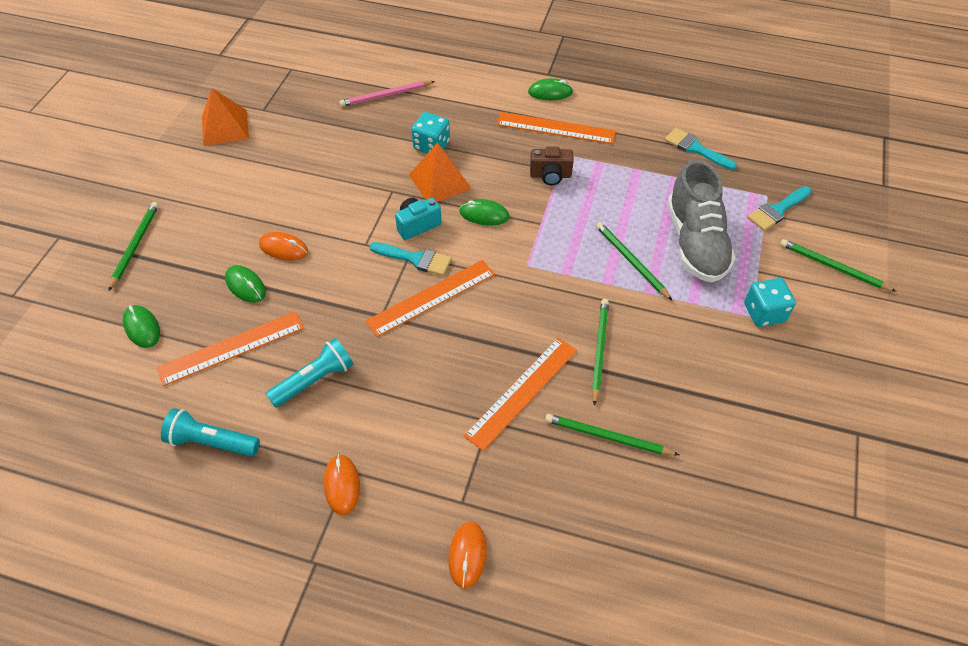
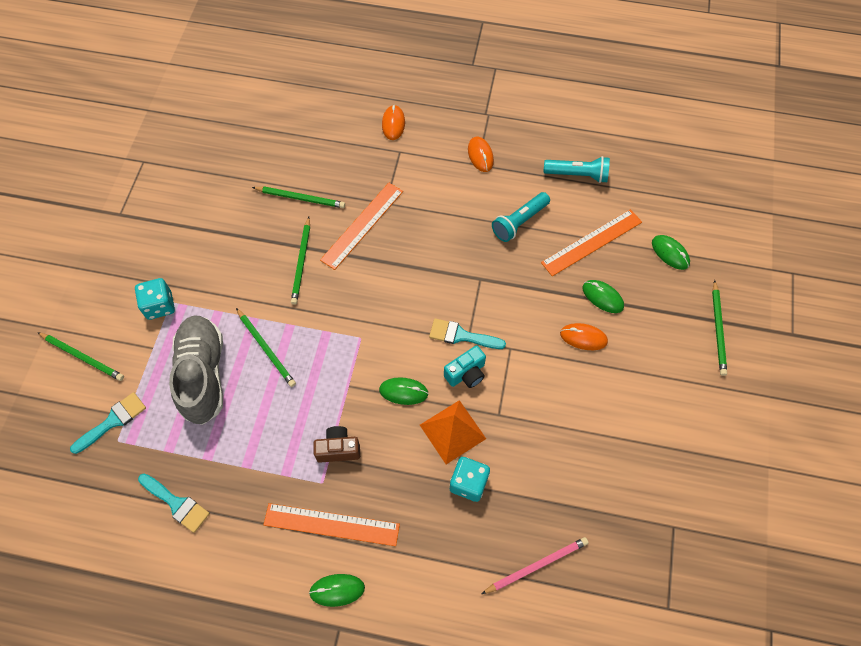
camera: 175 degrees right, 10 degrees up
(225, 127) = (705, 493): orange pyramid -> none
(431, 297) = (441, 298): orange ruler -> none

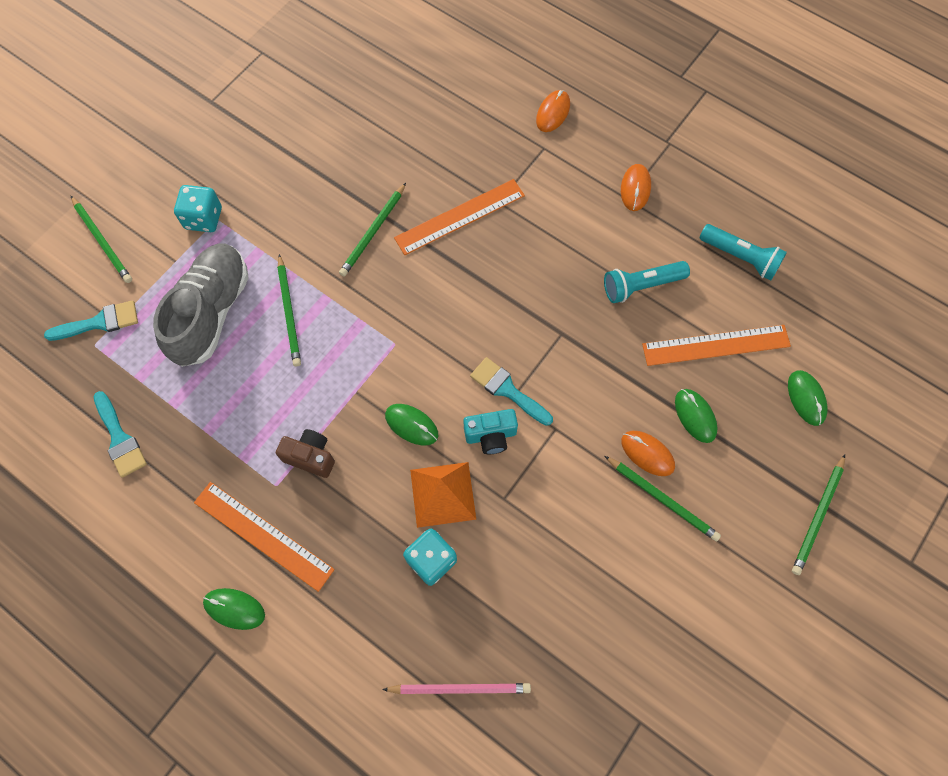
camera: 25 degrees right, 5 degrees up
(301, 198) = (407, 159): green pencil -> green pencil (662, 499)

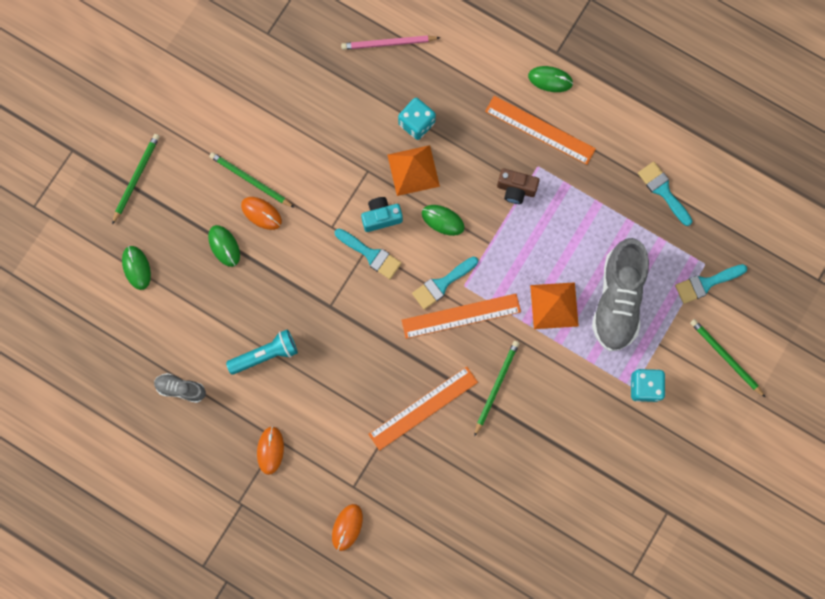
camera: 175 degrees right, 10 degrees up
(289, 312) = (554, 305): green pencil -> orange pyramid
(422, 347) = (442, 284): none -> turquoise brush
(716, 345) = (205, 307): orange ruler -> orange ruler (461, 316)
(740, 257) = (181, 389): turquoise flashlight -> grey shoe

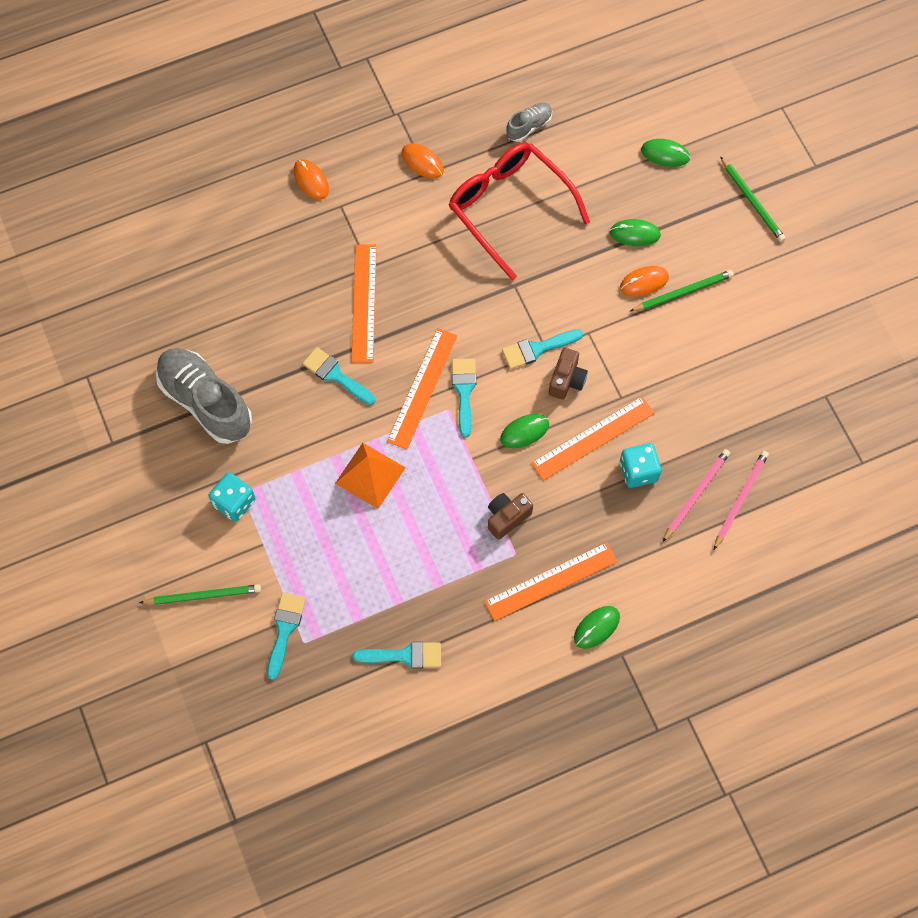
camera: 125 degrees right, 10 degrees down
(265, 355) = (509, 208): turquoise flashlight -> red glasses
(381, 217) = (566, 380): turquoise camera -> brown camera
(406, 74) = (696, 494): none -> pink pencil
(413, 170) = (593, 438): orange pyramid -> orange ruler
(496, 386) = (335, 375): green pencil -> turquoise brush
(617, 300) = (331, 535): grey shoe -> grey shoe (206, 402)

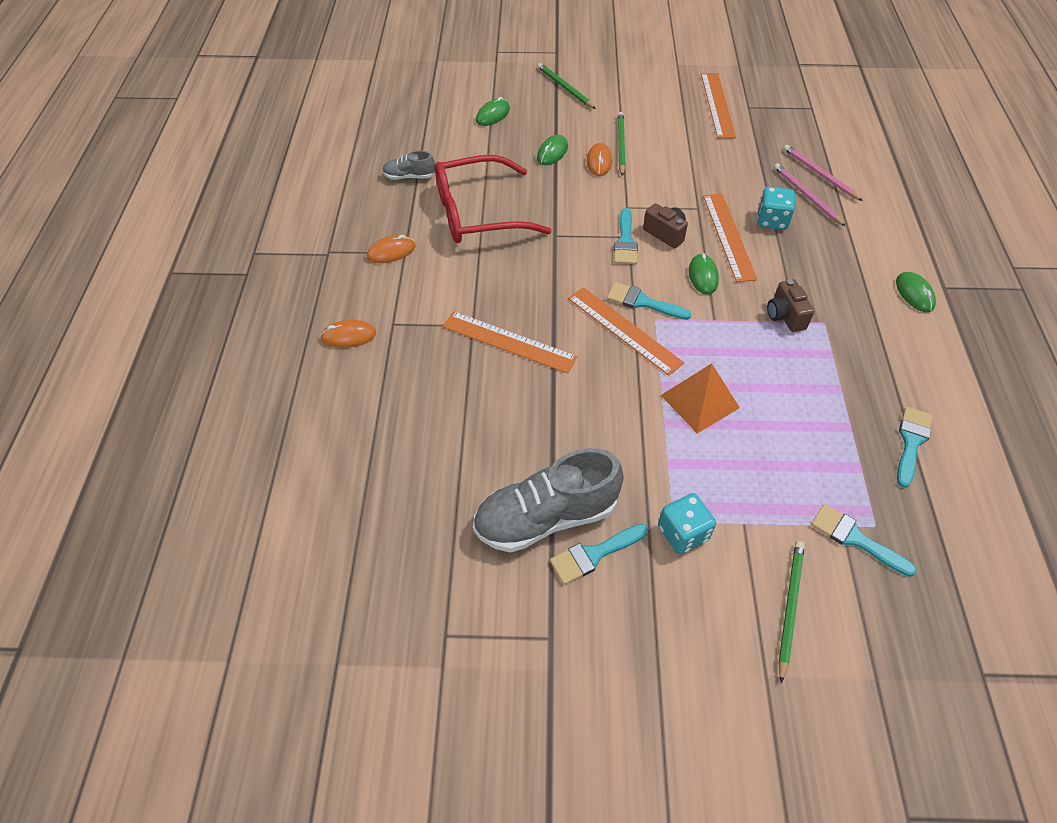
camera: 65 degrees left, 15 degrees down
(335, 375) = (575, 391): turquoise brush -> turquoise brush (594, 555)
(529, 126) = (409, 176): grey shoe -> grey shoe turned 75 degrees counterclockwise
(551, 581) = (859, 308): orange ruler -> orange ruler (717, 105)
(752, 201) = (565, 88): green pencil -> green pencil turned 120 degrees counterclockwise

